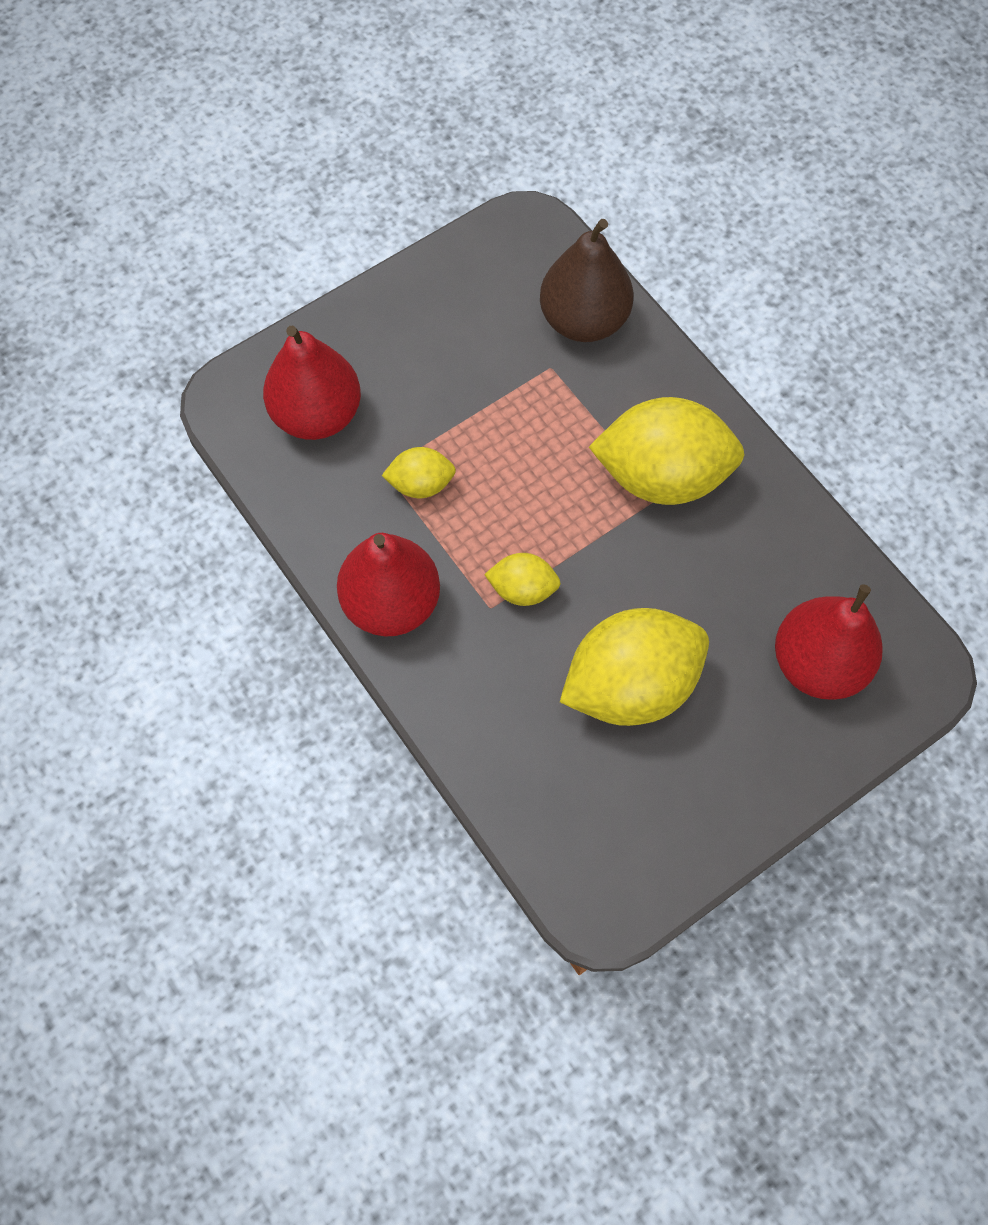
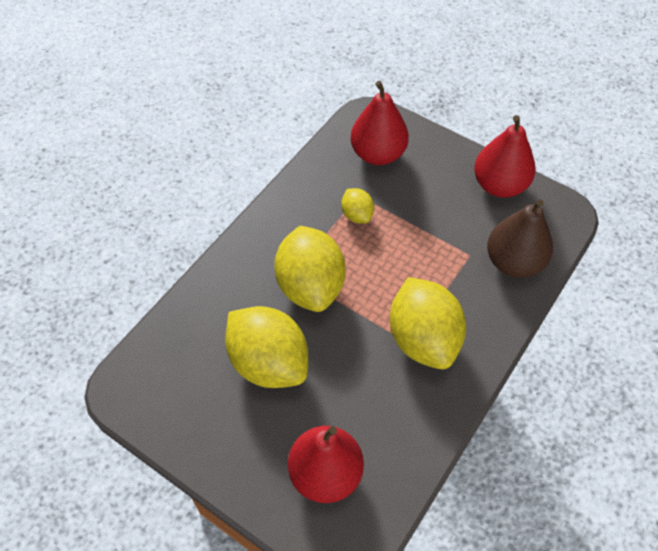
camera: 70 degrees right, 10 degrees down
(391, 603) = (275, 225): red pear -> red pear (499, 185)
(522, 589) = (310, 286): yellow lemon -> yellow lemon, size x2.05

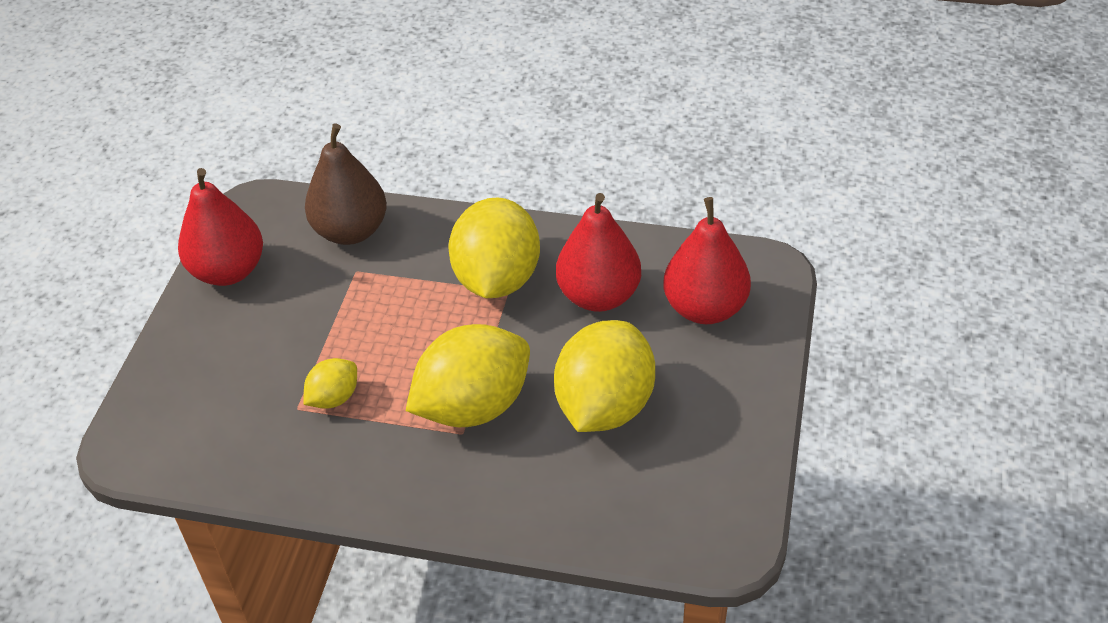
camera: 110 degrees left, 10 degrees down
(378, 154) = (209, 411): red pear -> red pear (598, 296)
(423, 339) = (497, 279): yellow lemon -> yellow lemon turned 45 degrees counterclockwise

